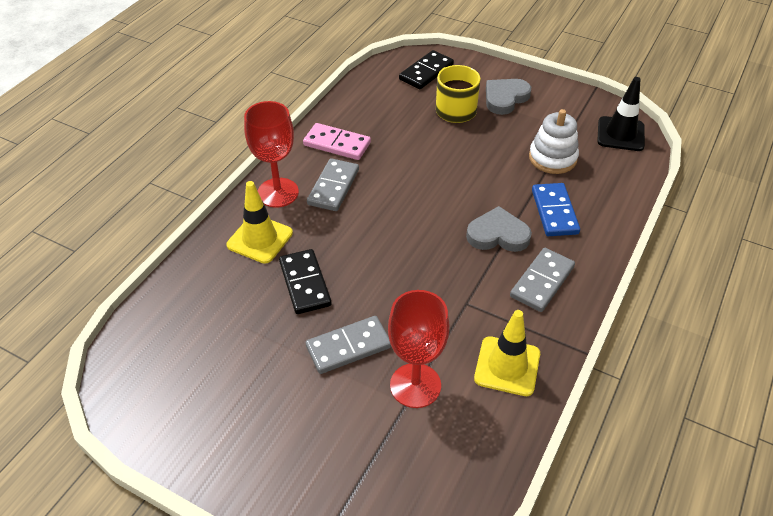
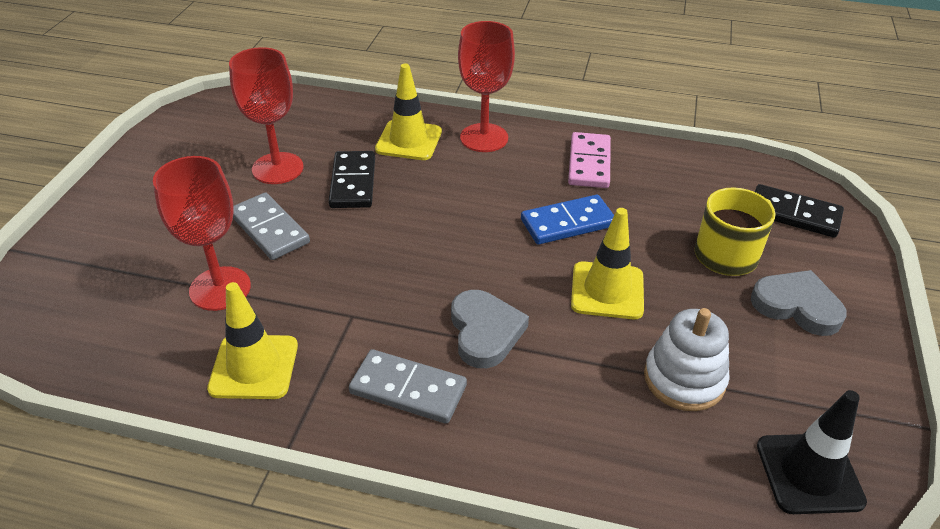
camera: 75 degrees right, 5 degrees down
(261, 335) = (277, 168): none -> red goblet
(305, 283) = (353, 182): black domino -> black domino turned 60 degrees counterclockwise
(333, 187) = (511, 174): grey domino -> none
(473, 169) = (607, 291): none -> yellow traffic cone
(554, 212) = (558, 391): blue domino -> blue domino (567, 223)

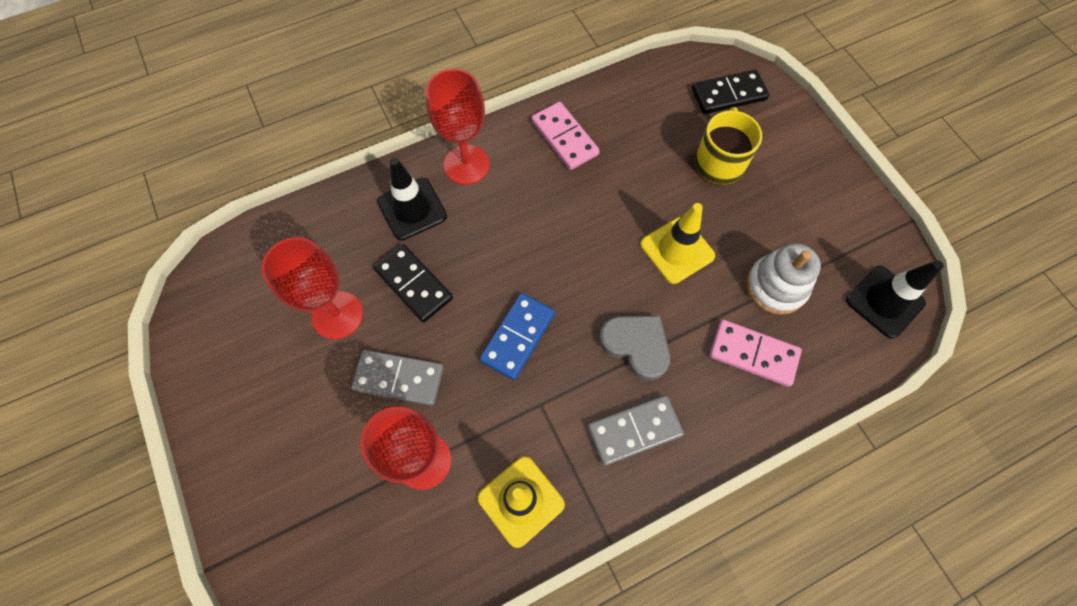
camera: 40 degrees left, 25 degrees up
(409, 141) = (412, 209): yellow traffic cone -> black traffic cone
(567, 223) = (601, 208): blue domino -> blue domino (517, 337)
(596, 414) = (753, 354): none -> pink domino
(797, 306) = (788, 177): grey heart -> none

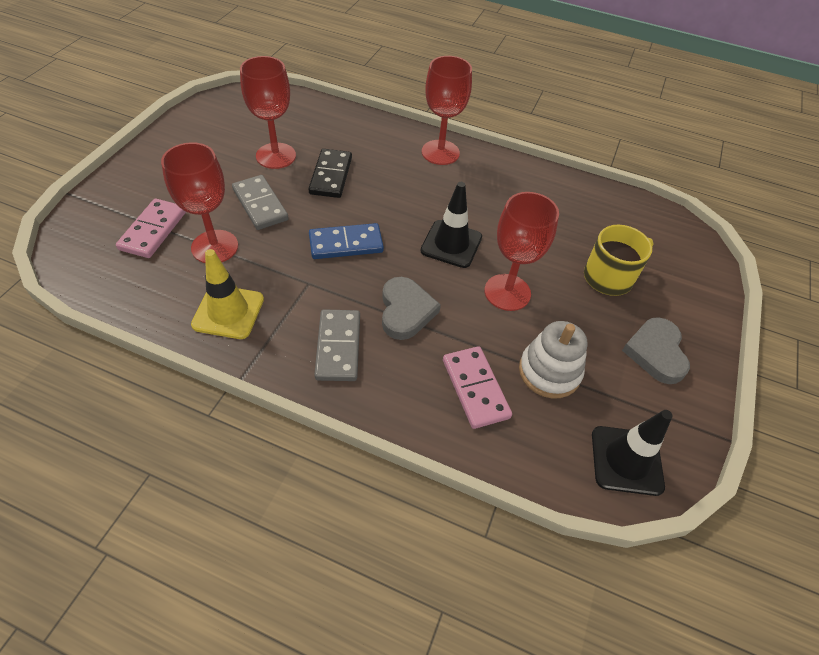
camera: 45 degrees right, 15 degrees down
(412, 209) = (381, 147): black traffic cone -> black traffic cone (451, 244)
(564, 138) = (518, 185): pink domino -> pink domino (153, 230)
(634, 430) = (338, 347): grey domino -> grey domino turned 60 degrees clockwise
(677, 250) = (507, 292): yellow traffic cone -> red goblet
(728, 95) = (671, 251): black domino -> none
(812, 197) = (656, 352): none -> grey heart

